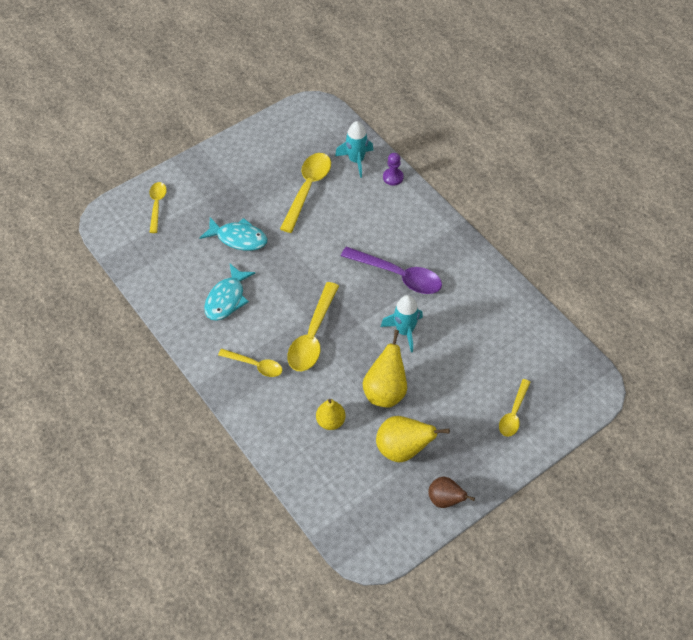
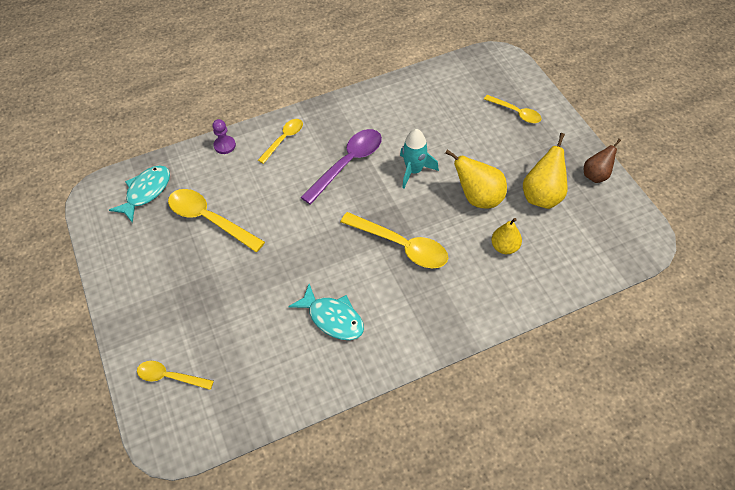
camera: 75 degrees left, 0 degrees up
(238, 238) = (253, 295): turquoise fish -> turquoise fish (146, 192)
(255, 365) = (426, 303): yellow spoon -> yellow spoon (284, 139)
(356, 160) = (189, 171): turquoise rocket -> none

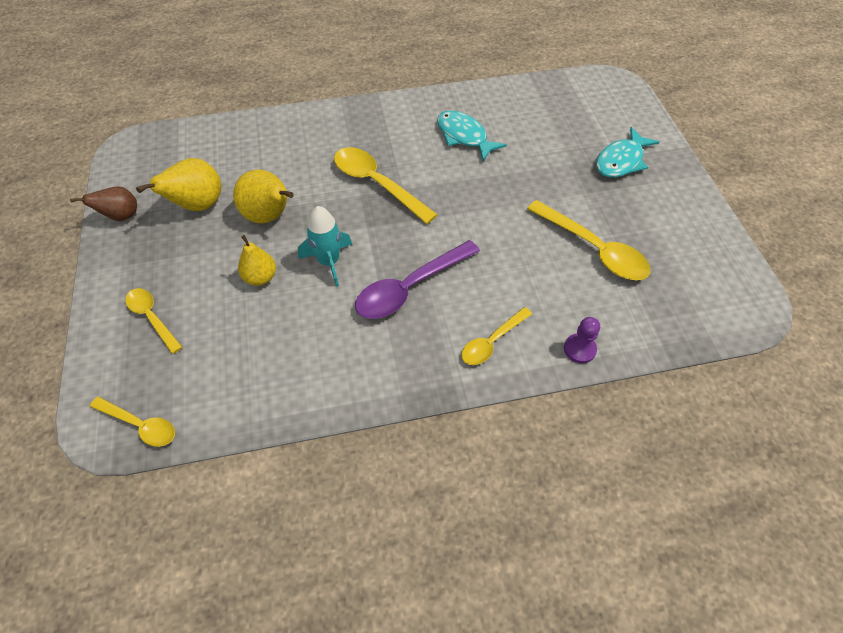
camera: 170 degrees left, 0 degrees up
(146, 192) = (683, 299): turquoise fish -> turquoise fish (621, 161)
(170, 377) = (618, 119): yellow spoon -> yellow spoon (140, 425)
(504, 247) = (271, 165): yellow pear -> yellow pear (260, 277)

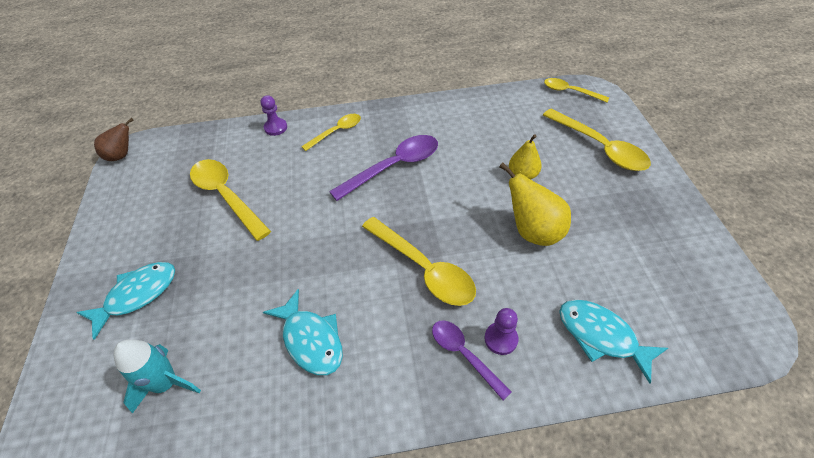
camera: 175 degrees left, 5 degrees down
(121, 216) = (690, 233): brown pear -> brown pear (122, 155)
(152, 318) = (599, 147): yellow spoon -> yellow spoon, size x1.67
(198, 205) = (615, 245): yellow pear -> none
(244, 142) = (601, 336): none -> turquoise fish
(320, 139) = (501, 339): none -> purple pawn
(329, 262) = (465, 187): turquoise rocket -> turquoise rocket (166, 384)
(349, 130) = (464, 355): none -> purple spoon

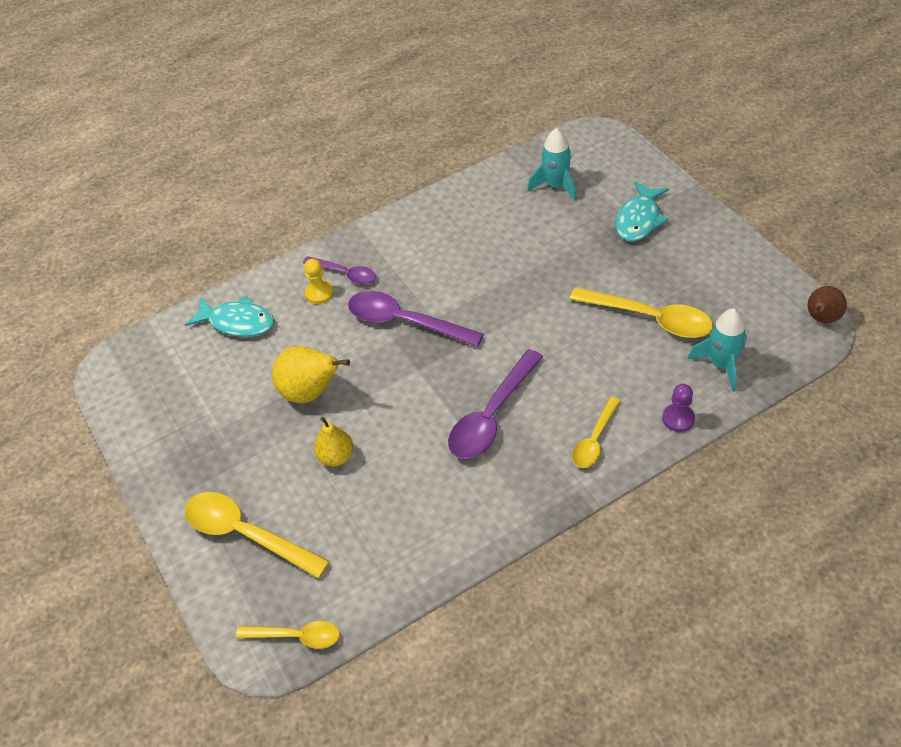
camera: 160 degrees right, 0 degrees up
(216, 149) = (721, 365): none -> turquoise rocket
(311, 340) = (470, 242): turquoise fish -> none
(423, 268) = (405, 322): yellow spoon -> purple spoon
(501, 339) = (319, 293): purple pawn -> yellow pawn

